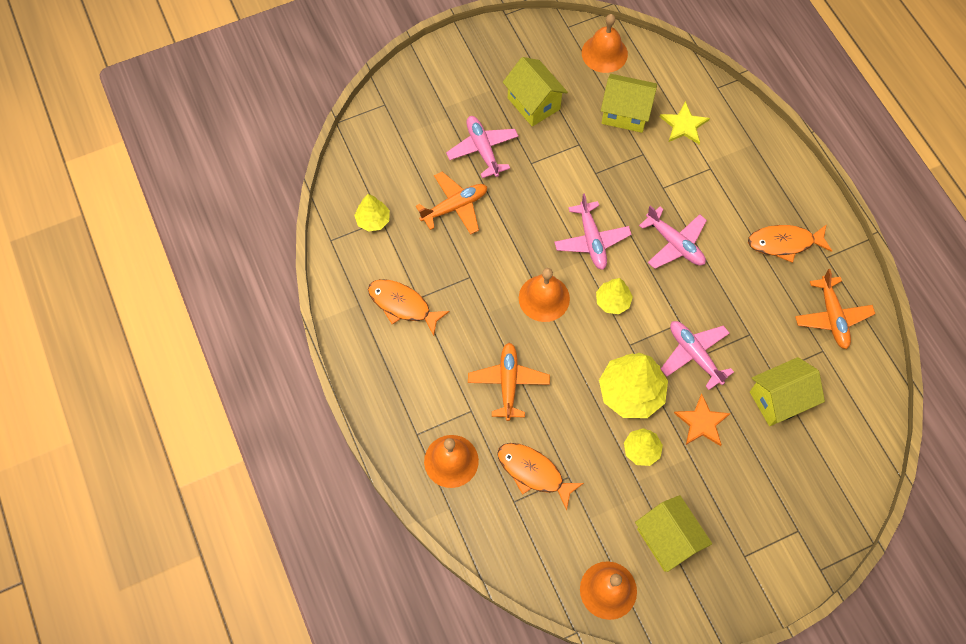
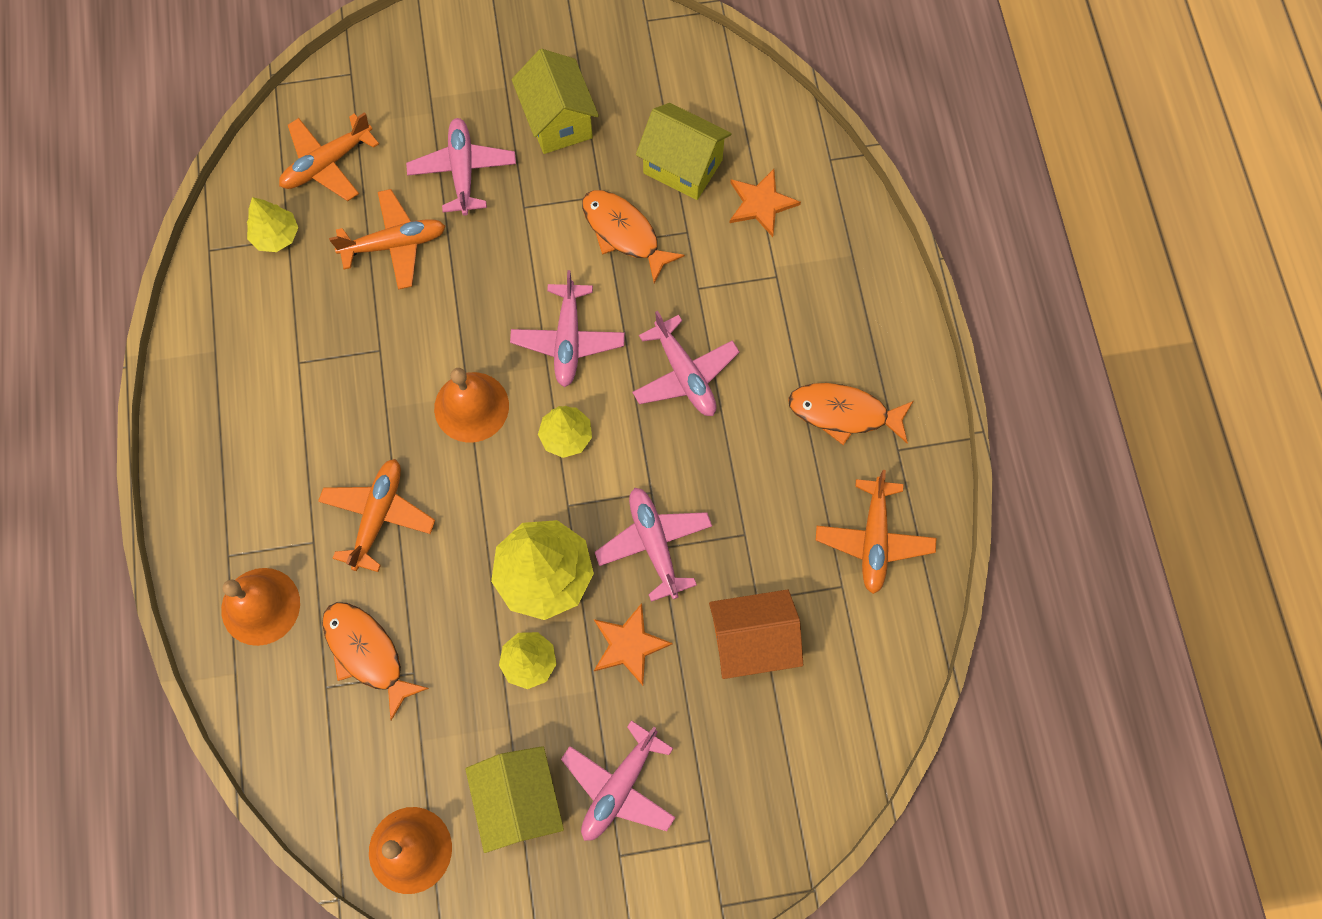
camera: 15 degrees right, 5 degrees up
(390, 165) = (327, 163): none -> orange plane
(402, 305) = (273, 367): orange fish -> orange fish (624, 233)
(604, 53) = (685, 71): orange bell -> none
(684, 125) = (761, 204): yellow star -> orange star
(728, 513) = (619, 786): none -> pink plane
(779, 400) = (752, 641): yellow house -> orange house

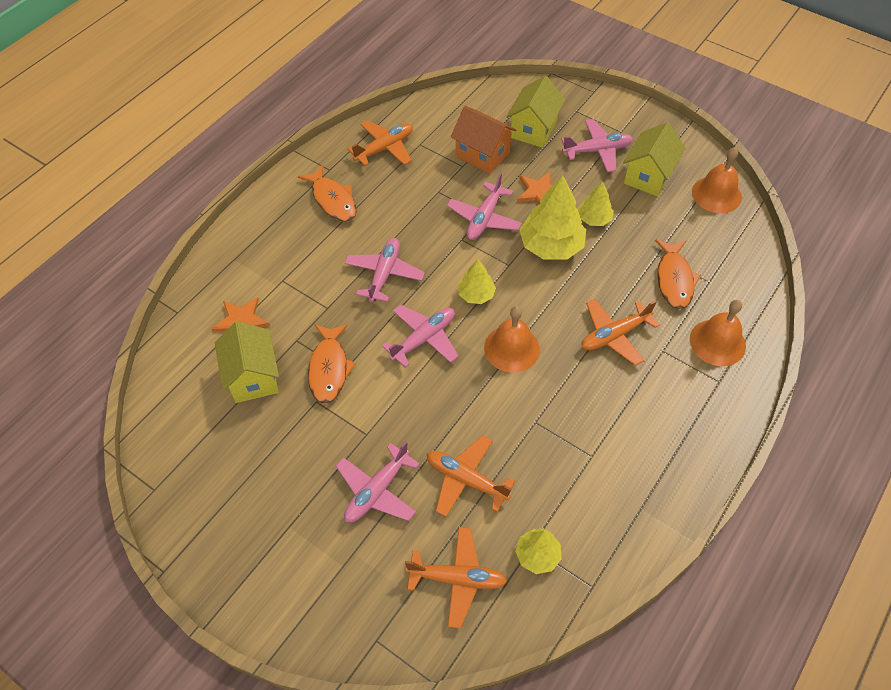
camera: 135 degrees left, 15 degrees down
(558, 121) = (285, 470): yellow house -> yellow house (533, 129)

